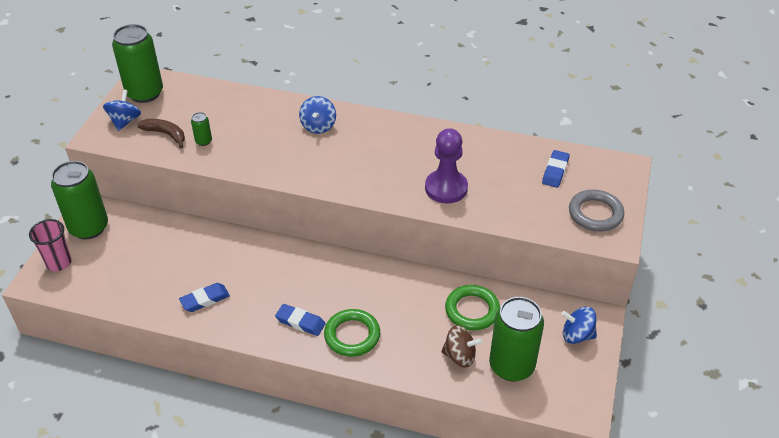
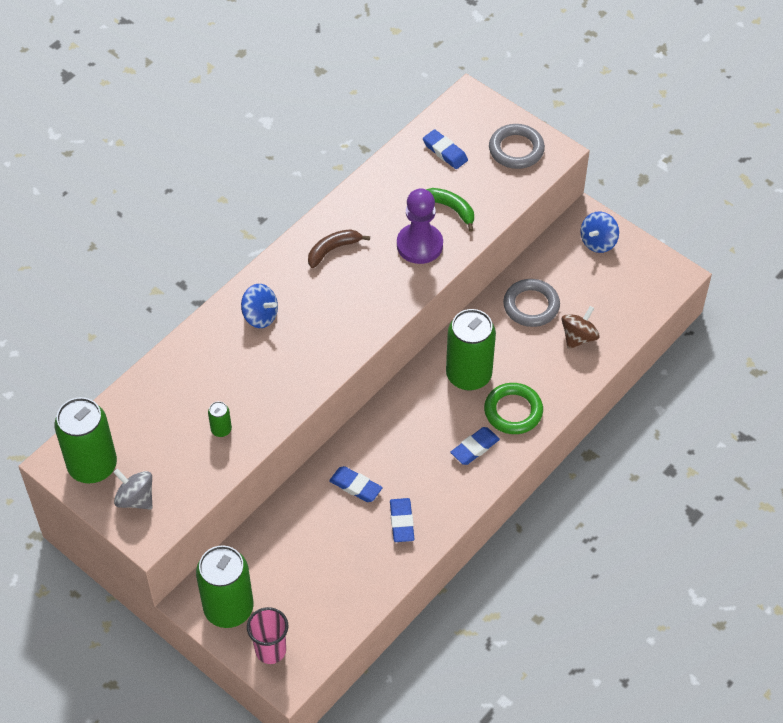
camera: 65 degrees left, 10 degrees up
(125, 121) = (135, 499): blue spinning top -> grey spinning top
(166, 134) = (186, 463): brown banana -> brown banana (333, 250)
(227, 260) = (355, 486): none -> blue eraser
(472, 310) = (531, 306): green ring -> grey ring
(498, 194) = (451, 209): none -> green banana
(511, 366) = (608, 304): green can -> green can (468, 375)

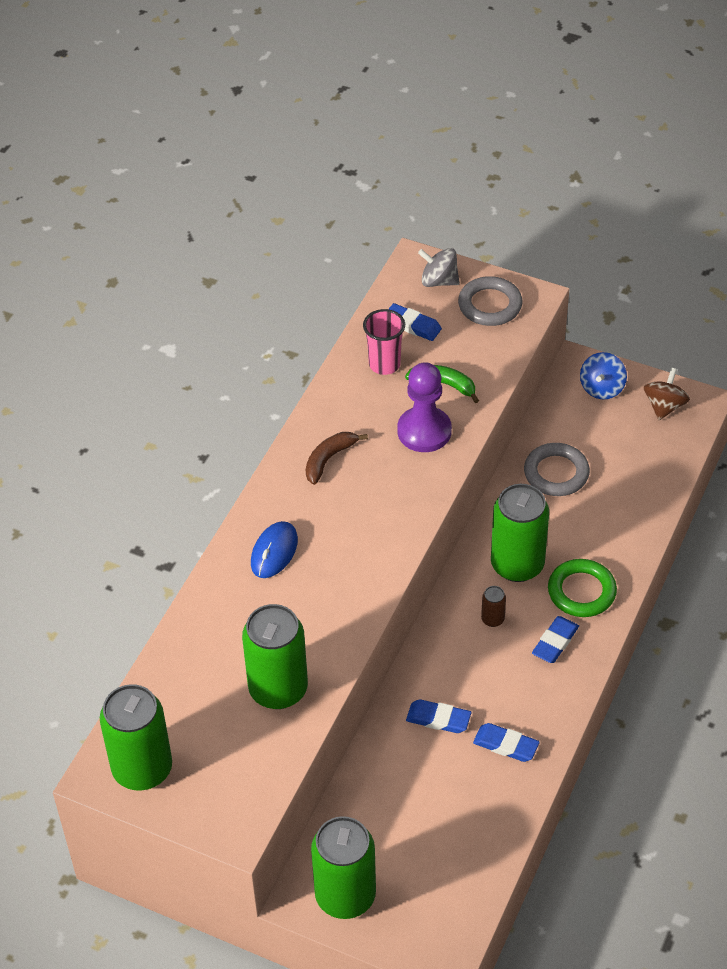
camera: 15 degrees left, 5 degrees down
(135, 499) = (208, 793): grey spinning top -> grey spinning top (439, 281)
(221, 430) = (278, 689): green can -> green can, size x2.36
(260, 316) = (274, 552): blue spinning top -> blue mouse
(270, 650) = (412, 930): pink cup -> pink cup (384, 364)
(402, 522) = (506, 745): blue eraser -> blue eraser turned 45 degrees counterclockwise
(431, 415) = (492, 619): none -> brown can
(578, 337) = (621, 494): brown spinning top -> brown spinning top (664, 406)

